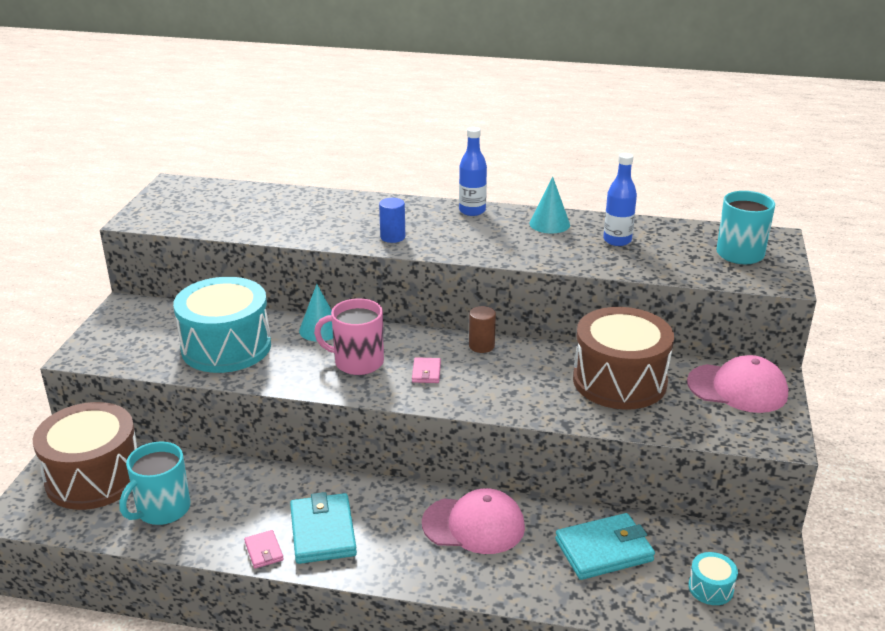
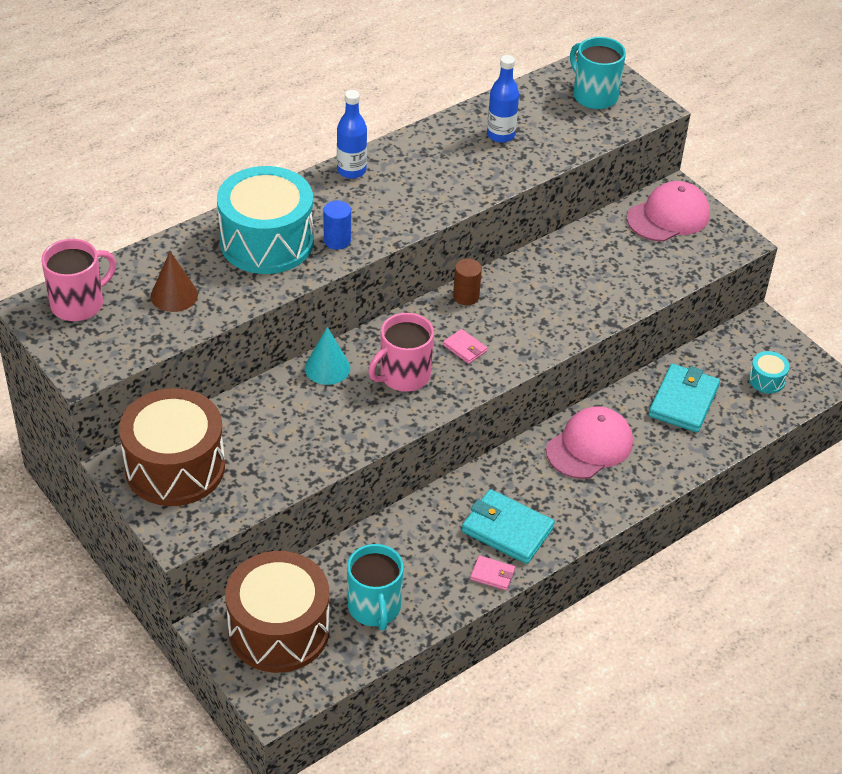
camera: 50 degrees left, 15 degrees up
(196, 193) = (78, 304): none -> pink mug
(226, 347) = (282, 437): turquoise drum -> turquoise drum (266, 242)
(249, 214) = (174, 295): none -> brown cone
(549, 224) = (429, 148): turquoise cone -> none
(619, 381) = (594, 262): brown drum -> brown drum (175, 467)

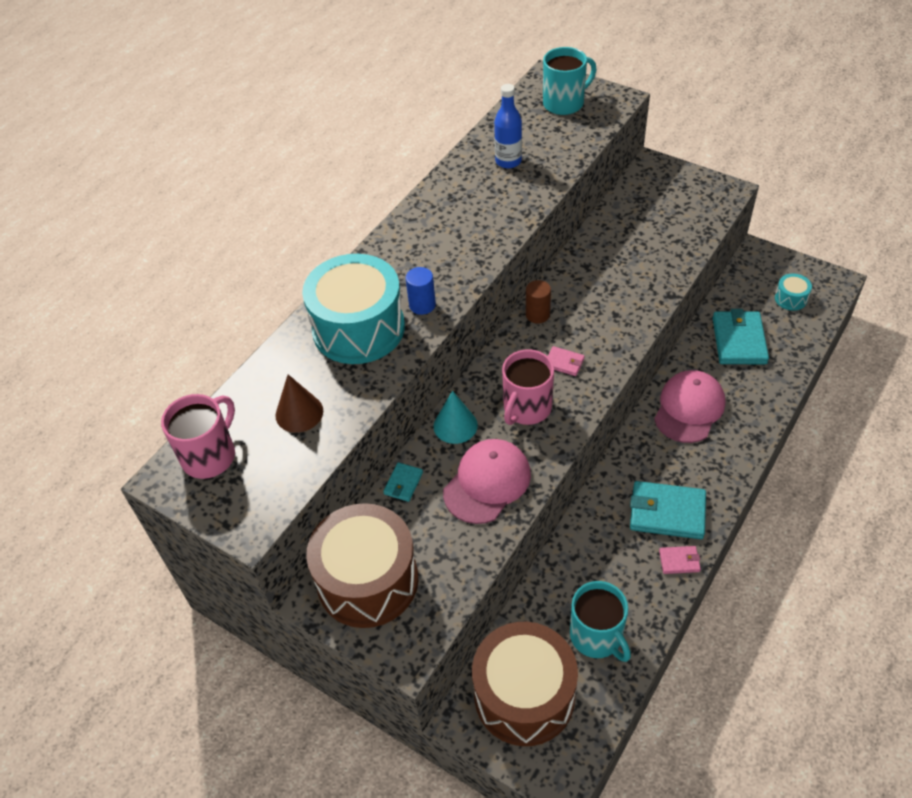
camera: 15 degrees left, 5 degrees up
(251, 400) = (403, 483): none -> turquoise wallet
(351, 171) = (398, 235): blue bottle -> none
(594, 96) = (564, 103): turquoise mug -> turquoise mug turned 120 degrees clockwise
(668, 216) = (659, 188): pink cap -> pink cap (487, 483)

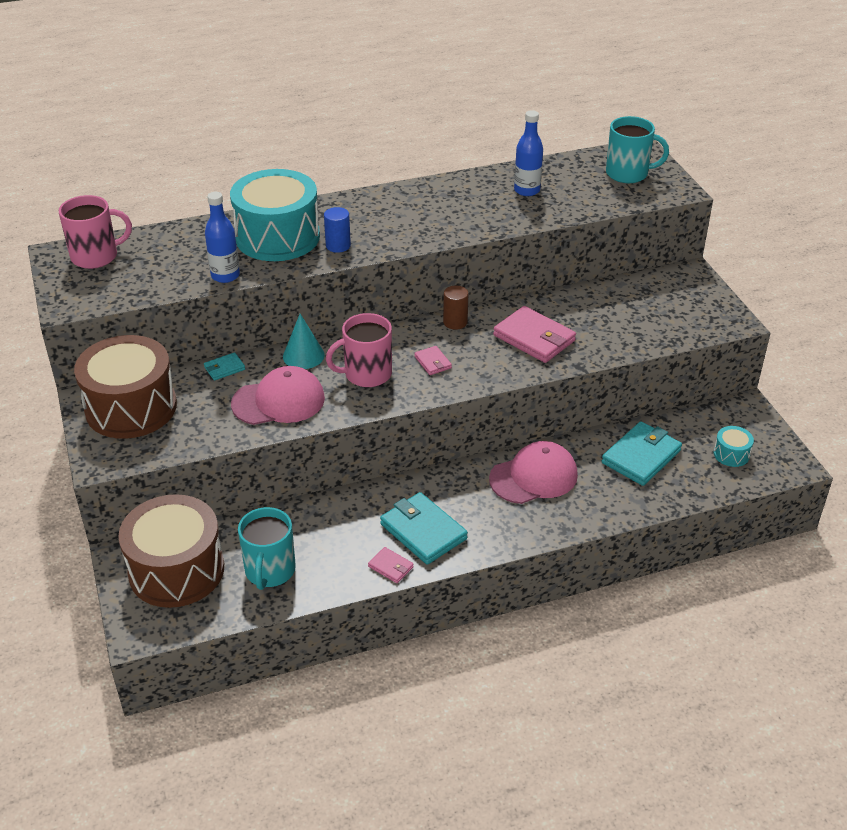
camera: 35 degrees right, 10 degrees down
(299, 413) = (176, 263): brown cone -> none
(361, 397) = (225, 276): none -> blue bottle
(611, 291) = (534, 338): none -> pink wallet

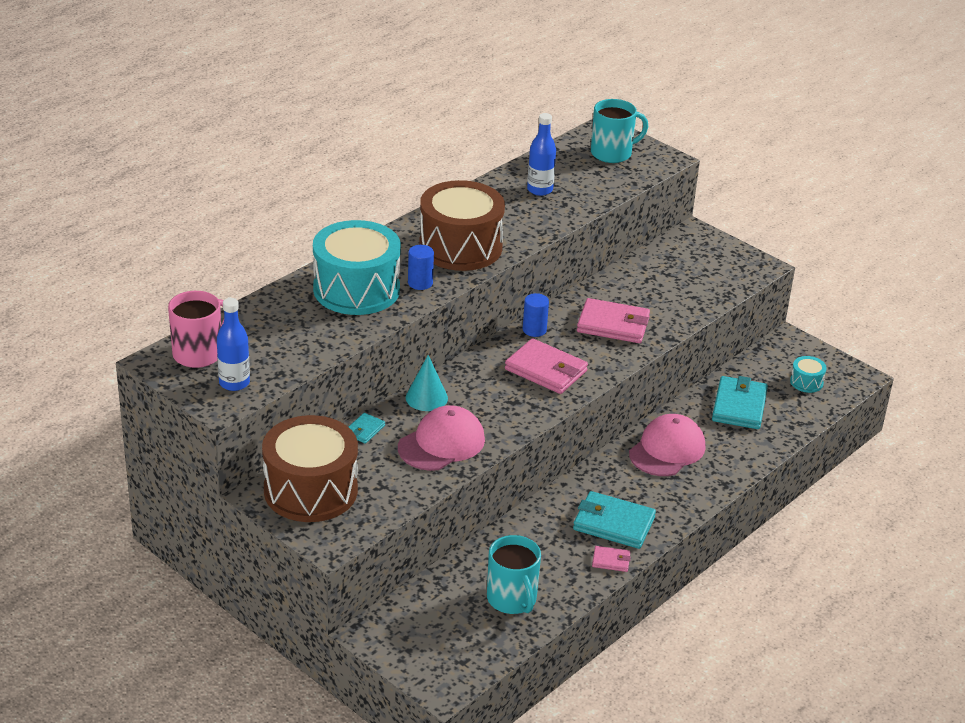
camera: 30 degrees left, 5 degrees down
(176, 570) = (429, 627): brown drum -> brown drum (460, 247)
(225, 276) = (343, 338): blue bottle -> blue bottle (234, 383)
(366, 374) = (497, 397): pink mug -> none
(432, 362) = (545, 370): pink wallet -> pink wallet, size x2.02
(455, 322) = (534, 330): brown cylinder -> blue cylinder

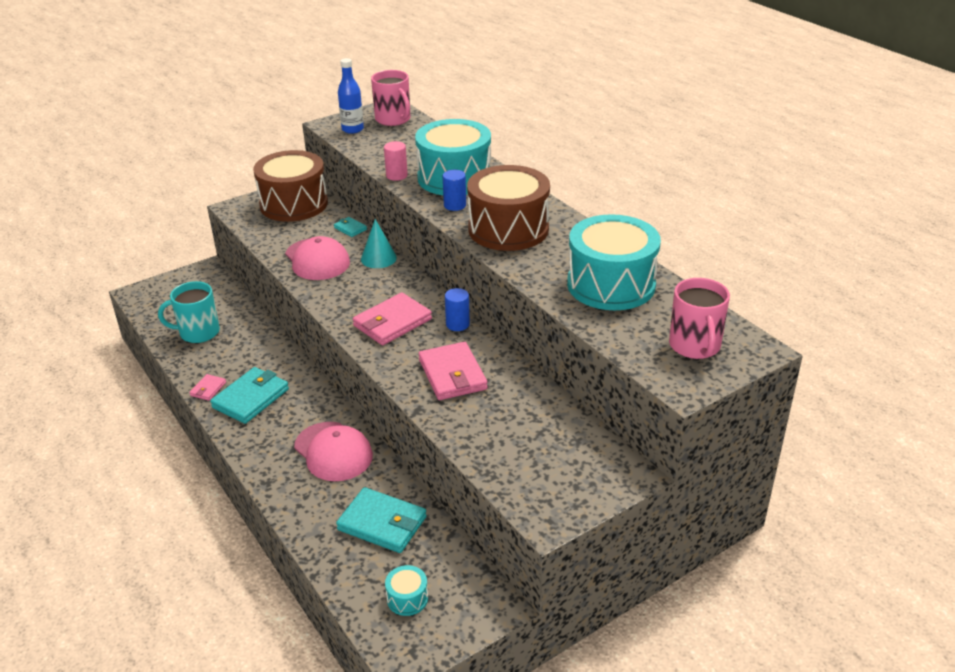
camera: 105 degrees right, 0 degrees up
(359, 330) = (396, 175): none -> pink cylinder
(540, 190) = (611, 285): blue bottle -> turquoise drum
(612, 153) = (695, 346): turquoise mug -> pink mug
(613, 325) = (452, 374): pink wallet -> pink wallet turned 45 degrees counterclockwise

